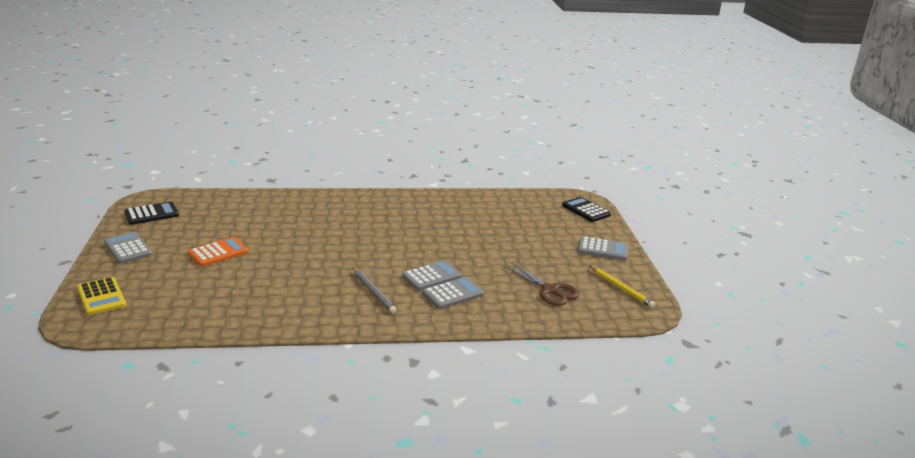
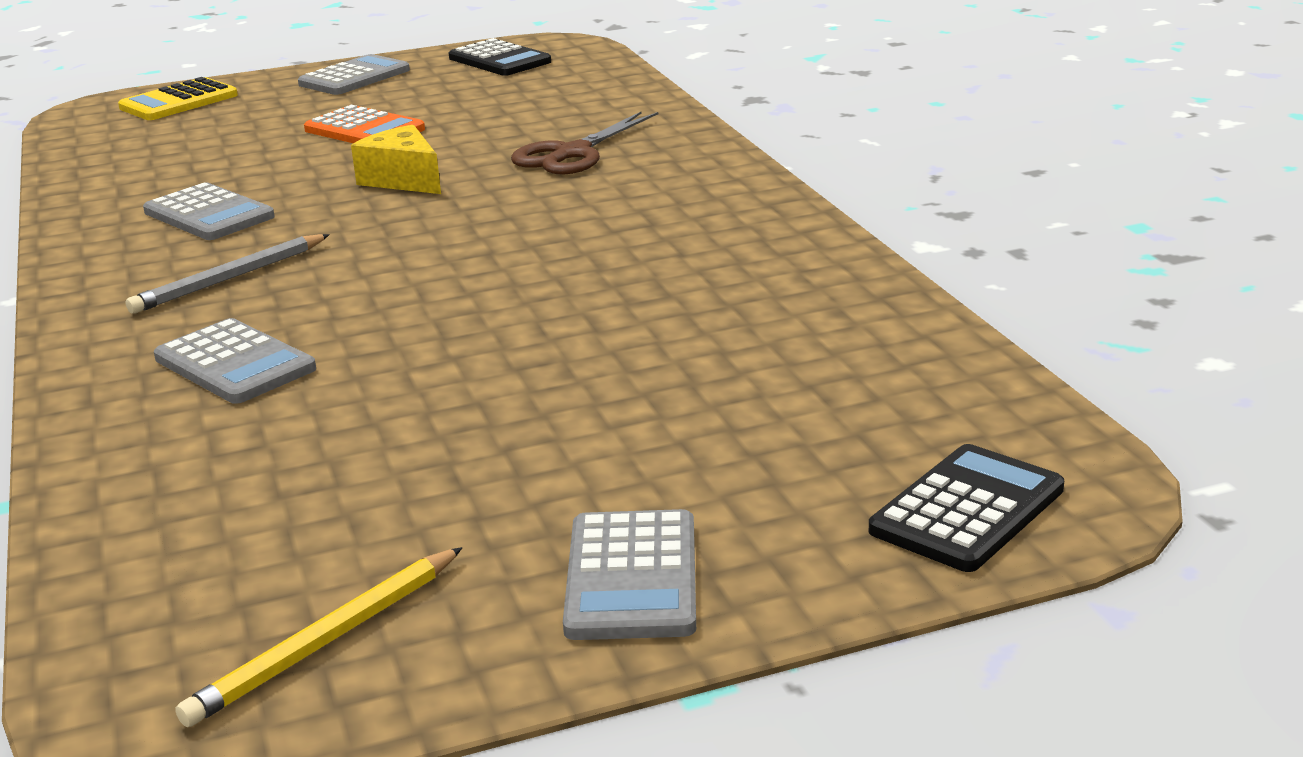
camera: 80 degrees right, 0 degrees up
(296, 250) = (403, 180): none -> yellow cheese
(431, 276) = (324, 325): grey calculator -> grey calculator (209, 214)
(550, 290) = (281, 500): brown scissors -> brown scissors (572, 154)

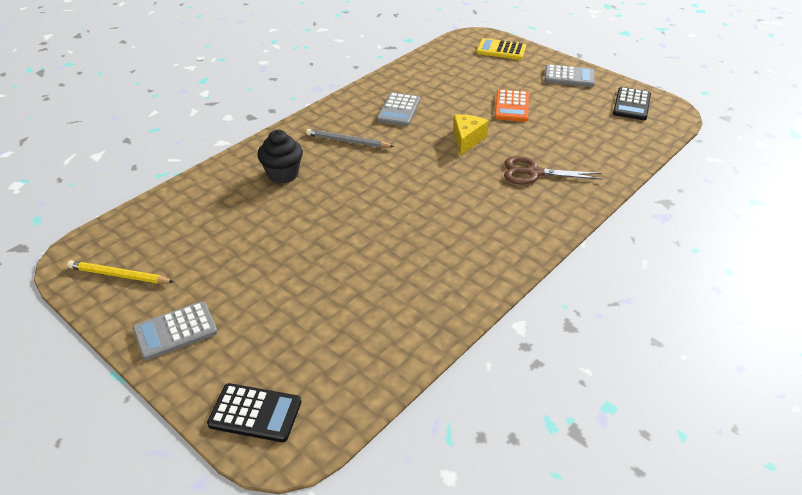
camera: 60 degrees right, 15 degrees up
(235, 364) = (283, 174): grey calculator -> black cupcake

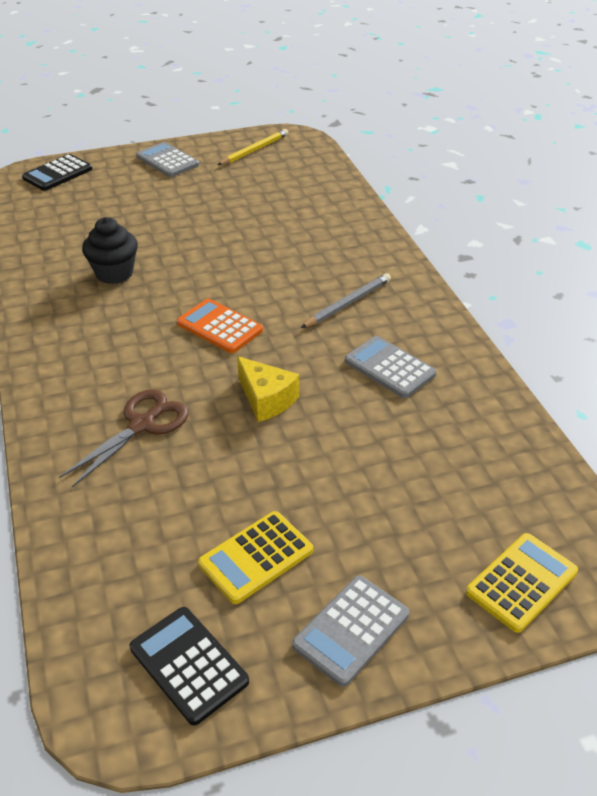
camera: 120 degrees right, 0 degrees up
(175, 331) = (167, 161): grey calculator -> grey calculator turned 45 degrees counterclockwise
(283, 174) = (321, 246): black cupcake -> black cupcake (114, 273)
(511, 106) = (312, 488): orange calculator -> orange calculator (219, 327)
(566, 107) = (256, 557): none -> yellow calculator

